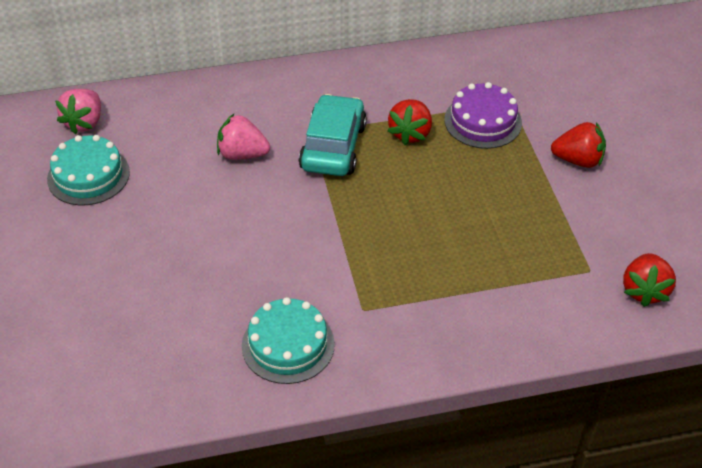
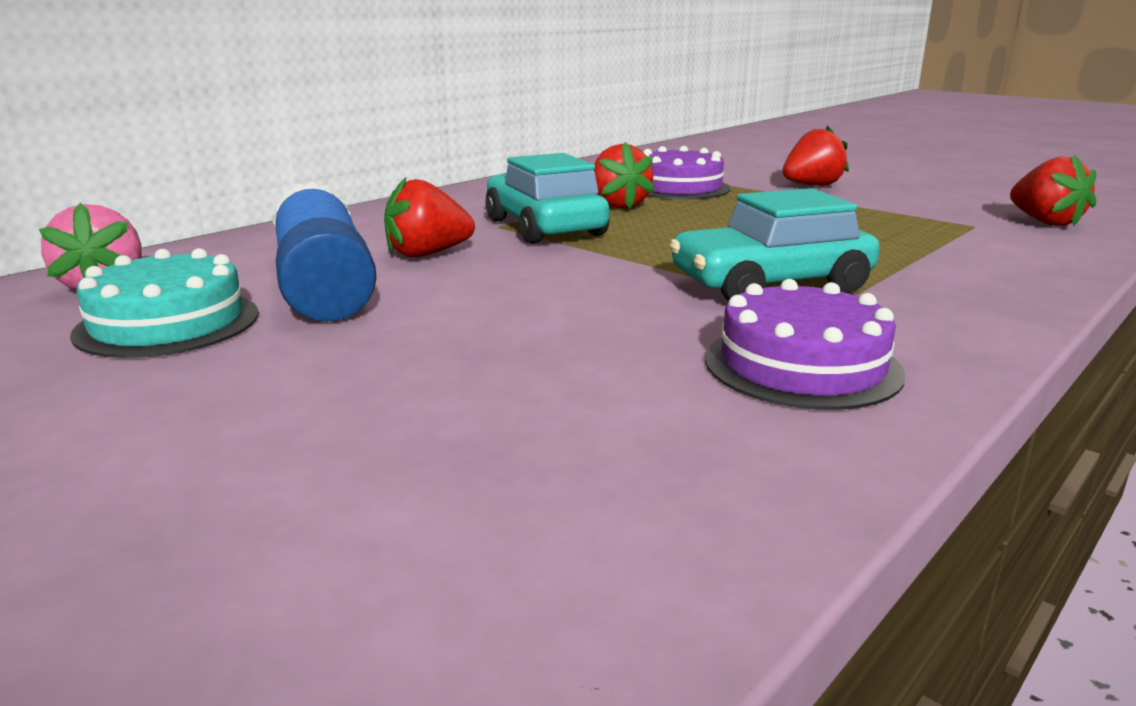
camera: 35 degrees left, 25 degrees down
(170, 168) = (323, 285): none -> blue glue stick
(242, 154) = (427, 254): pink strawberry -> red strawberry
(288, 345) = (802, 365): turquoise cake -> purple cake
(366, 274) = (770, 284): none -> turquoise car

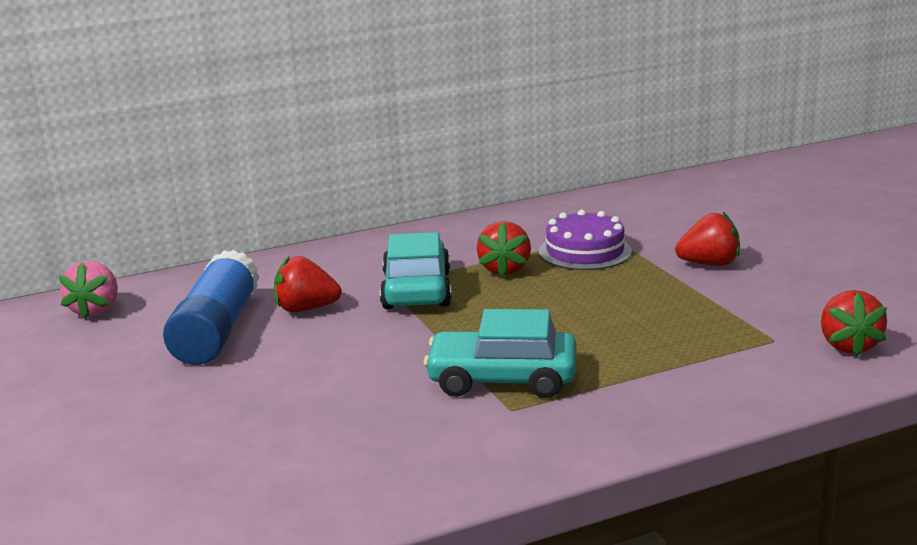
camera: 25 degrees right, 0 degrees up
(168, 323) = (110, 350): turquoise cake -> none
(802, 365) = (424, 453): purple cake -> none

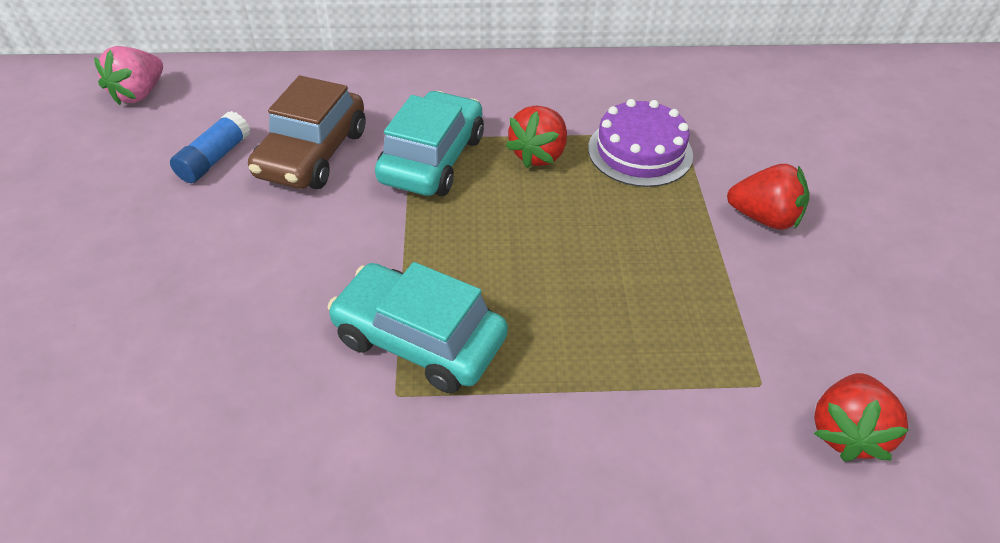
camera: 20 degrees right, 25 degrees up
(216, 331) = (214, 158): blue glue stick -> blue glue stick, size x0.53
(306, 309) = (312, 153): red strawberry -> brown car

